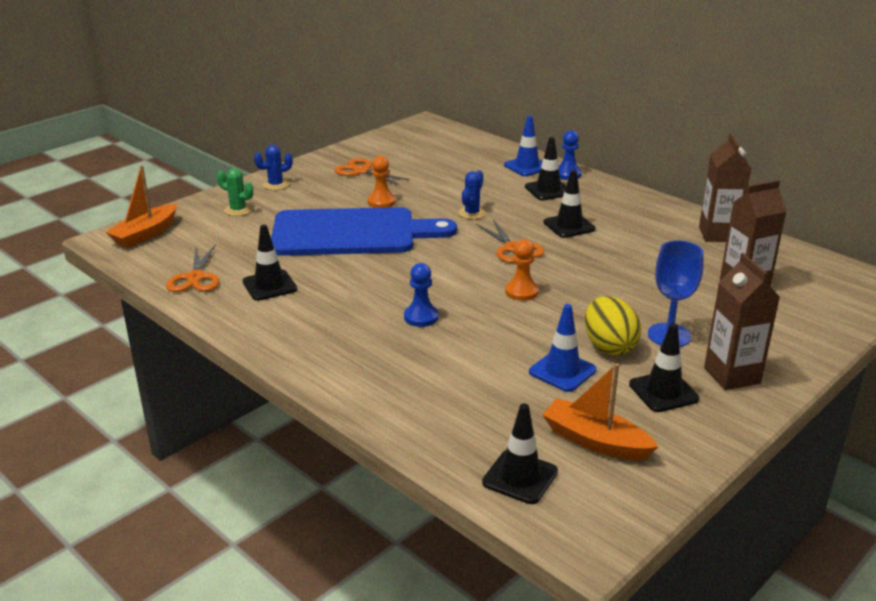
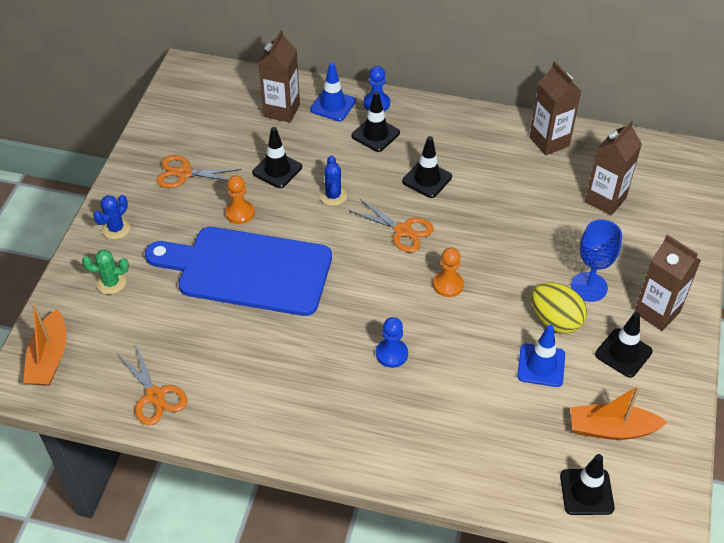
camera: 30 degrees left, 20 degrees up
(269, 285) = (232, 374): black traffic cone -> black traffic cone (277, 170)
(351, 233) = (248, 270): blue cutting board -> blue cutting board turned 135 degrees counterclockwise
(479, 159) = (282, 110): none -> brown carton

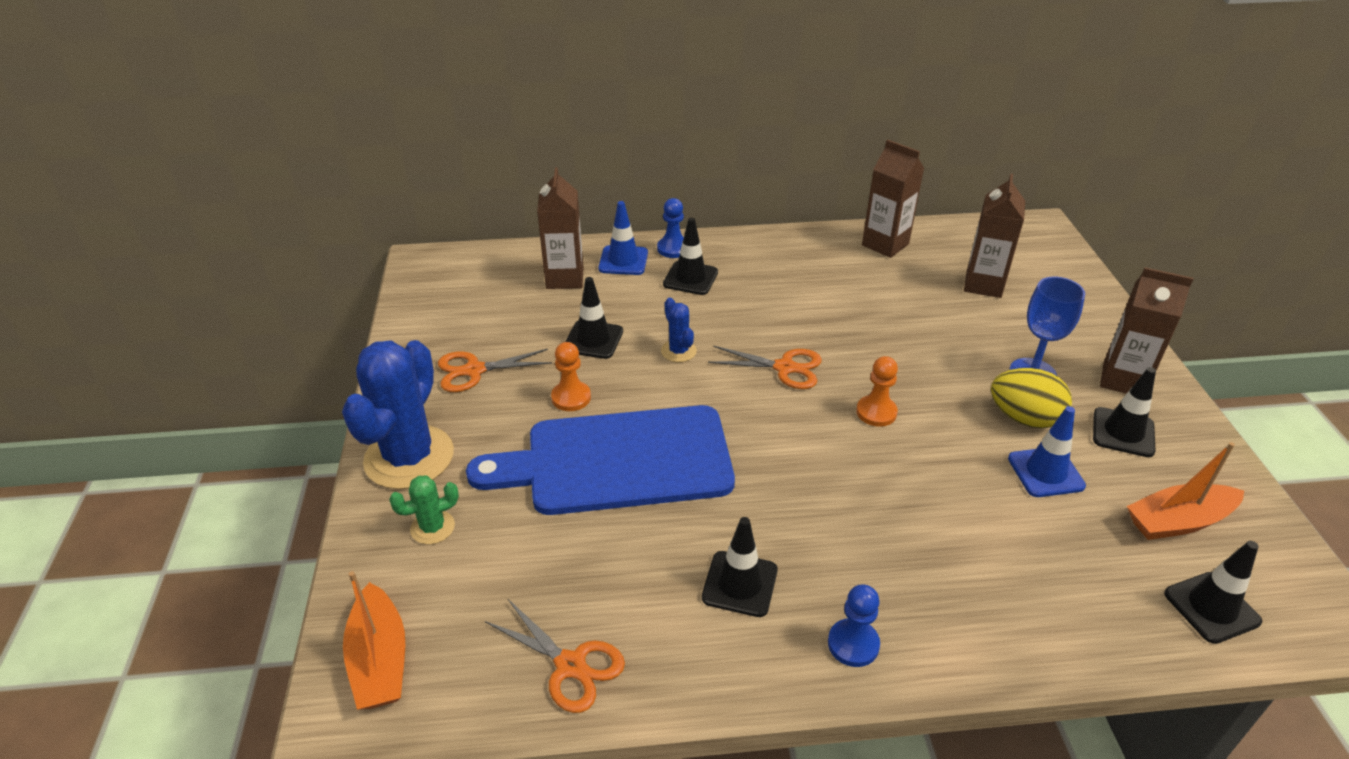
camera: 20 degrees left, 10 degrees down
(116, 229) = (409, 457): blue cactus -> blue cactus, size x2.18
(391, 354) = (862, 510): blue pawn -> blue pawn (853, 644)
(427, 179) = (778, 309): black traffic cone -> black traffic cone (739, 584)

